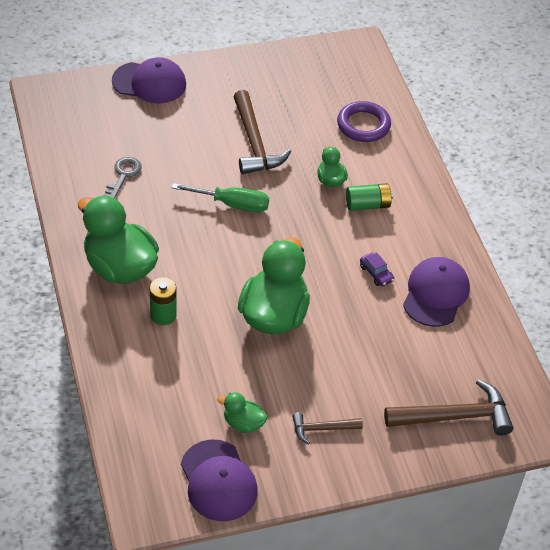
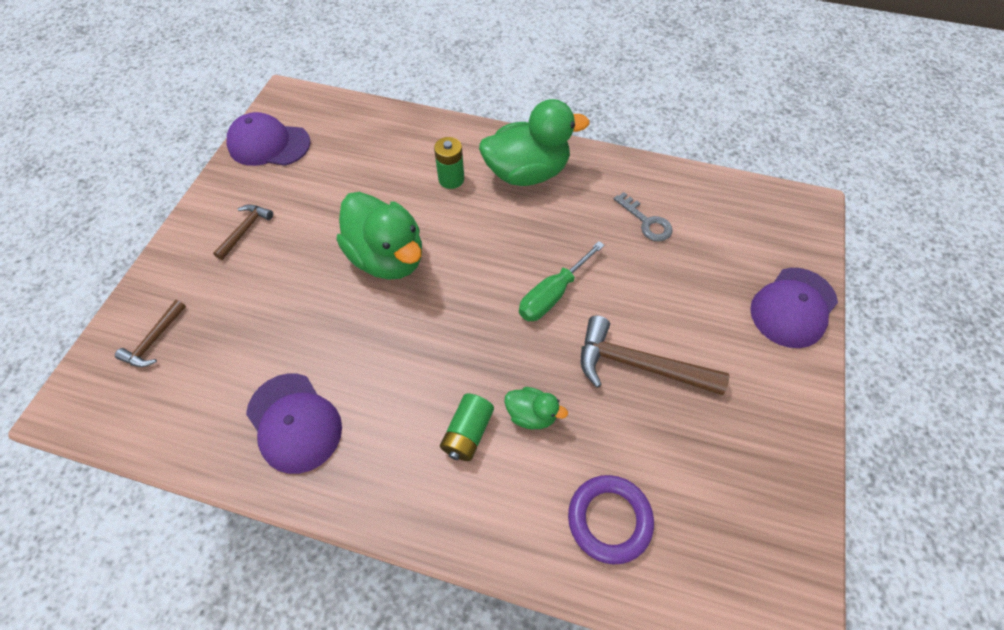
camera: 125 degrees right, 10 degrees up
(243, 423) = (301, 181): green duck -> none
(376, 273) = (367, 378): purple car -> none
(455, 416) = (154, 340): brown hammer -> brown hammer, size x0.55

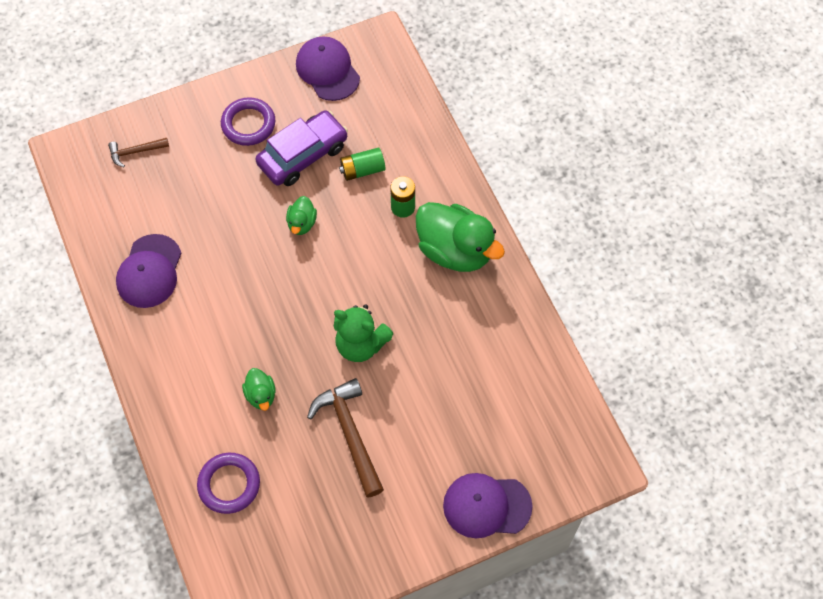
camera: 50 degrees right, 5 degrees up
(245, 230) = (248, 124): brown hammer -> purple ring
(323, 212) = (303, 155): none -> purple car
(387, 257) = (302, 223): green duck -> green duck, size x0.47
(467, 433) = (219, 368): green battery -> green battery (362, 170)
(552, 294) = (360, 344): green screwdriver -> green teddy bear
(646, 222) = (481, 361): grey key -> none

